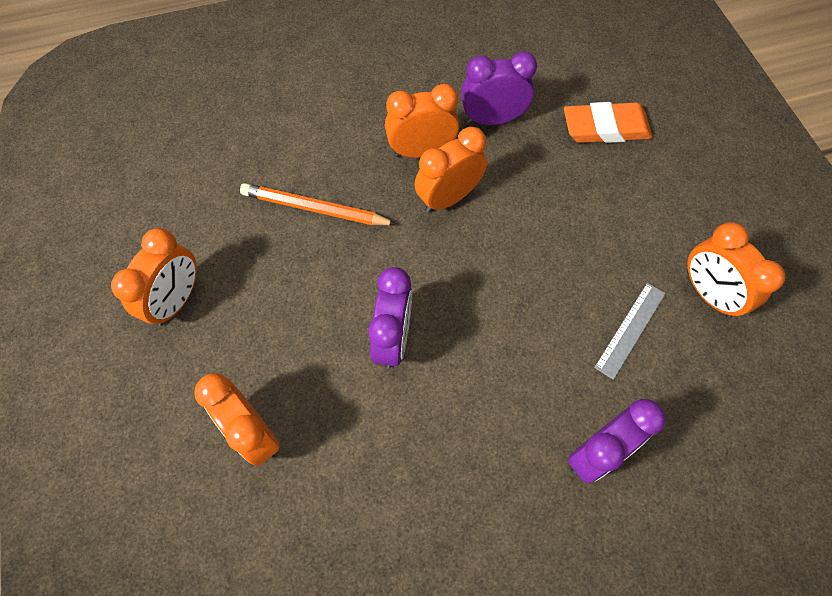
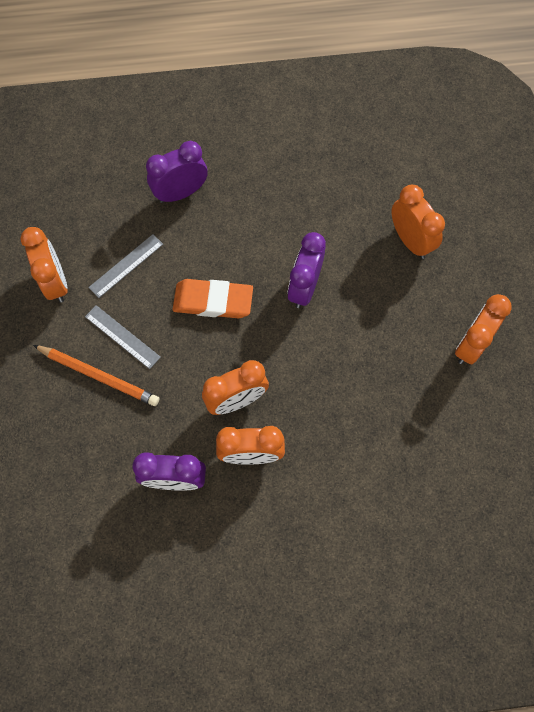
camera: 170 degrees left, 5 degrees up
(314, 209) = (356, 409): orange pencil -> orange pencil (99, 376)
(599, 243) = (122, 337): none -> grey ruler
(605, 127) = (70, 451): orange eraser -> orange eraser (213, 301)

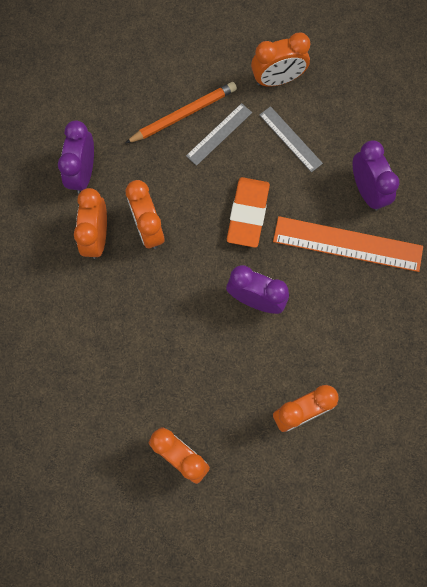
camera: 95 degrees right, 5 degrees up
(99, 376) = (183, 114): orange pencil -> orange pencil turned 150 degrees counterclockwise
(238, 208) = (347, 244): none -> orange ruler

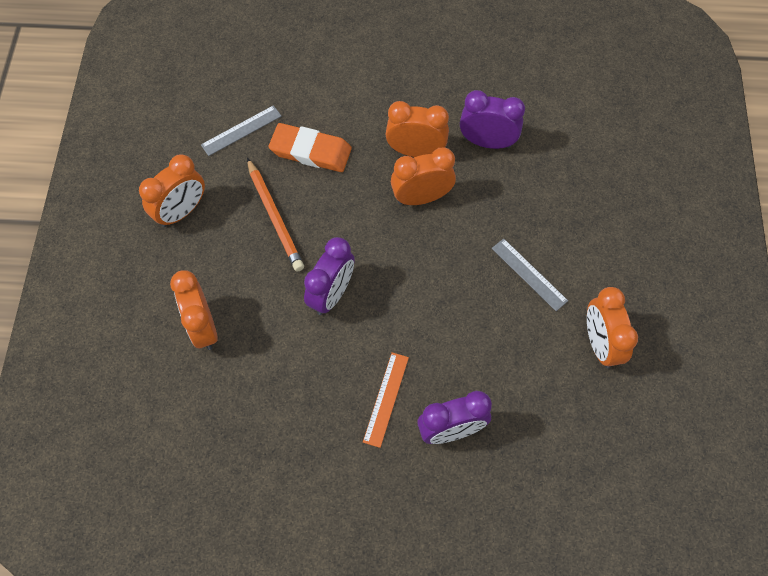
camera: 95 degrees right, 10 degrees down
(183, 114) = (554, 240): orange pencil -> orange pencil (275, 217)
(248, 214) = (431, 295): orange eraser -> orange eraser (310, 151)
(290, 139) = (521, 350): grey ruler -> grey ruler (241, 130)
(347, 244) = (386, 399): orange ruler -> orange ruler, size x0.56

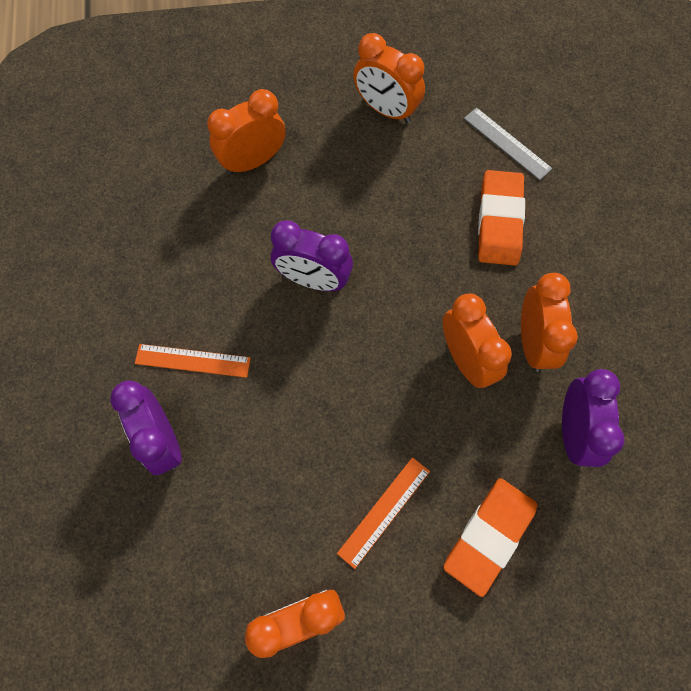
camera: 80 degrees right, 5 degrees up
(275, 217) = (400, 201): orange pencil -> none
(529, 274) = (384, 511): grey ruler -> orange ruler
(553, 210) = (489, 535): none -> orange eraser

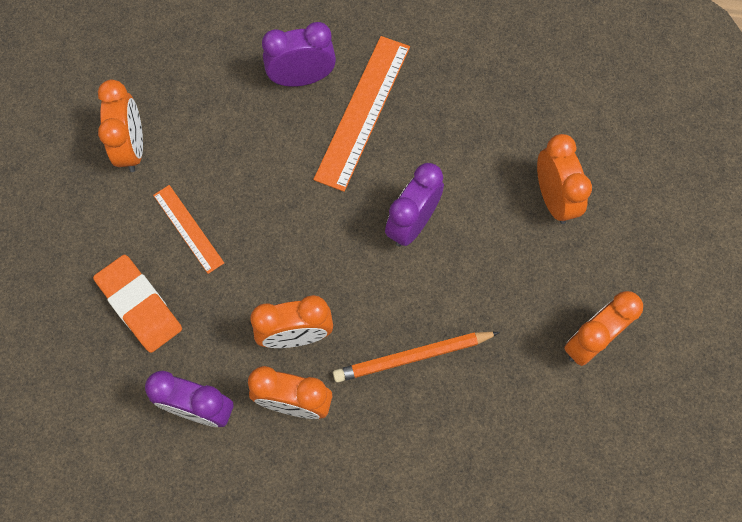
camera: 105 degrees right, 0 degrees up
(192, 360) = (363, 112): orange ruler -> orange ruler, size x1.77
(451, 248) = (412, 357): none -> orange pencil
(499, 221) = (430, 415): orange eraser -> none
(507, 143) = (522, 456): grey ruler -> none

